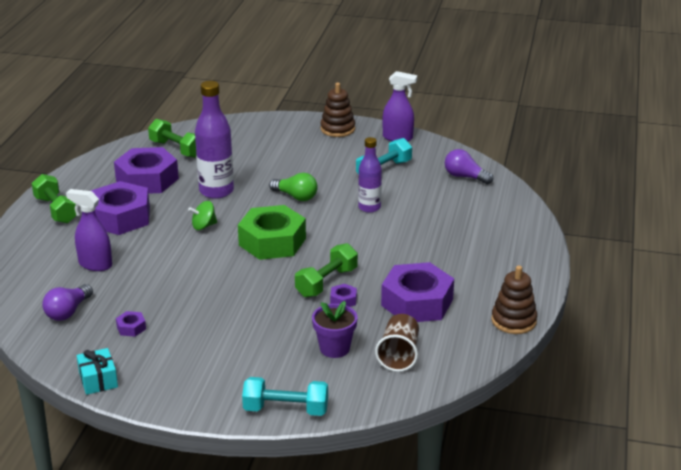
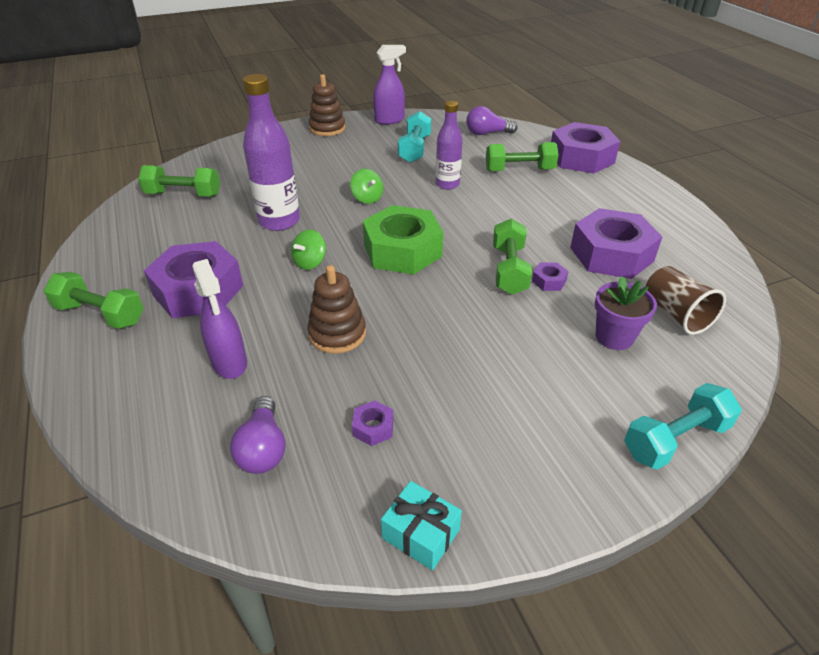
camera: 35 degrees left, 10 degrees up
(95, 264) = (229, 363): purple spray bottle -> purple spray bottle turned 105 degrees counterclockwise
(147, 179) = (184, 236): purple nut -> purple nut (581, 157)
(296, 196) = (367, 198): green light bulb -> green spinning top
(444, 217) = (519, 170): none -> green dumbbell
(513, 321) = (704, 236): brown stacking toy -> brown stacking toy (337, 334)

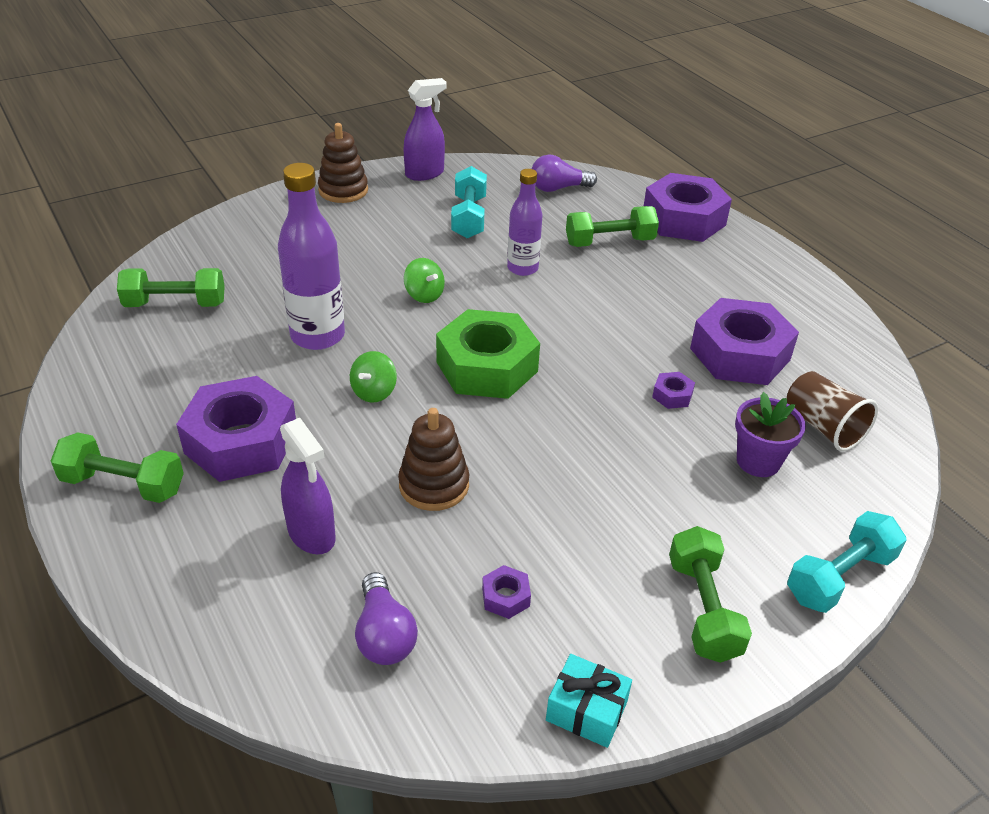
camera: 10 degrees left, 0 degrees up
(509, 270) = (622, 384): green dumbbell -> green dumbbell (703, 609)

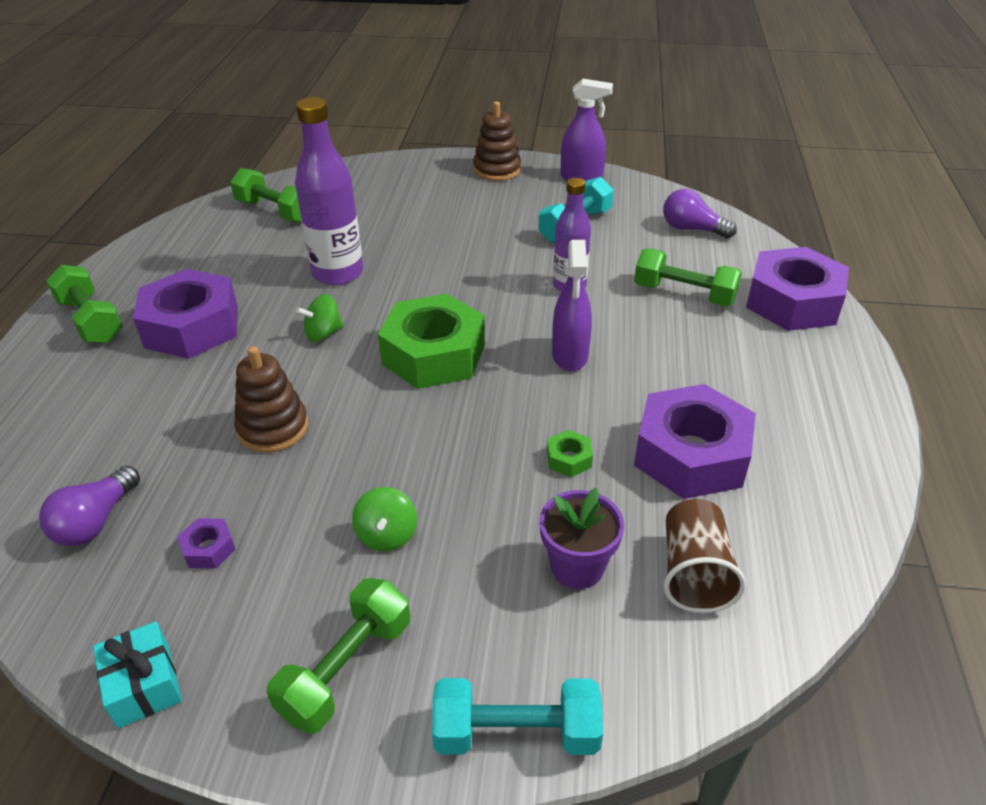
camera: 40 degrees right, 0 degrees up
(312, 534) = (148, 418): purple spray bottle -> purple spray bottle (570, 356)
(424, 295) = (457, 275): green spinning top -> green spinning top (387, 535)
(672, 395) = (569, 459): purple nut -> green nut

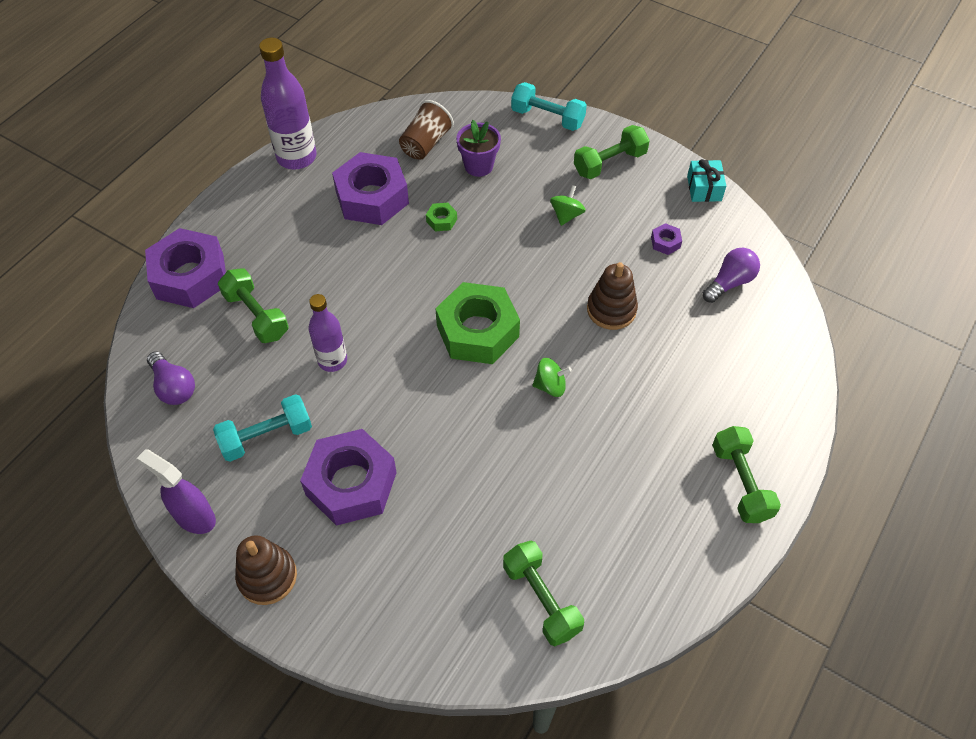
camera: 155 degrees left, 15 degrees up
(192, 327) = (654, 438): purple nut -> purple nut (351, 483)
(338, 273) = (512, 459): purple bottle -> purple bottle (296, 157)
(570, 356) = (385, 292): purple spray bottle -> none

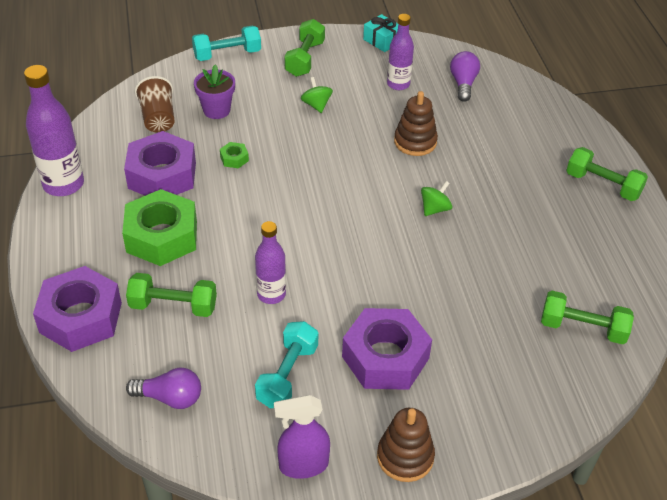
camera: 45 degrees left, 10 degrees down
(477, 331) = (348, 209): green nut -> green nut (162, 236)
(665, 242) = (398, 84): purple nut -> purple bottle

